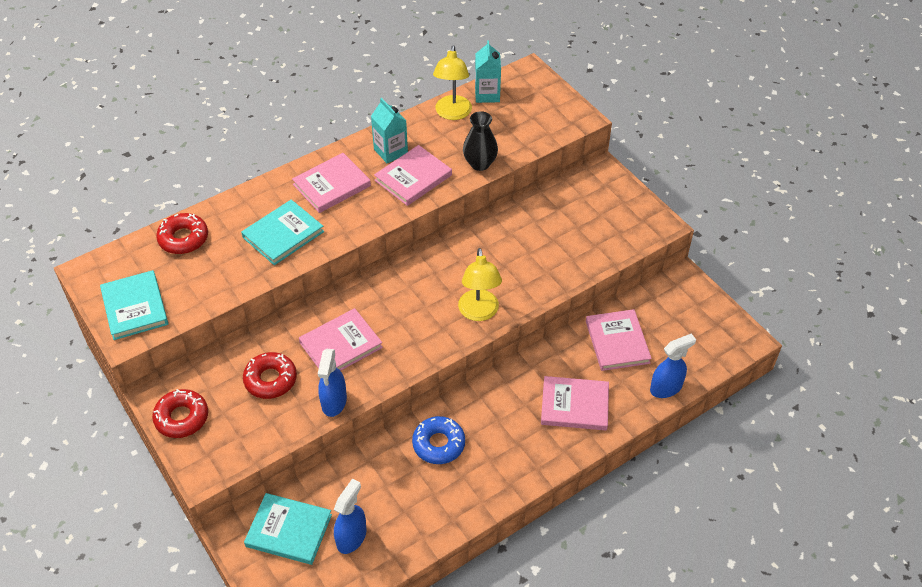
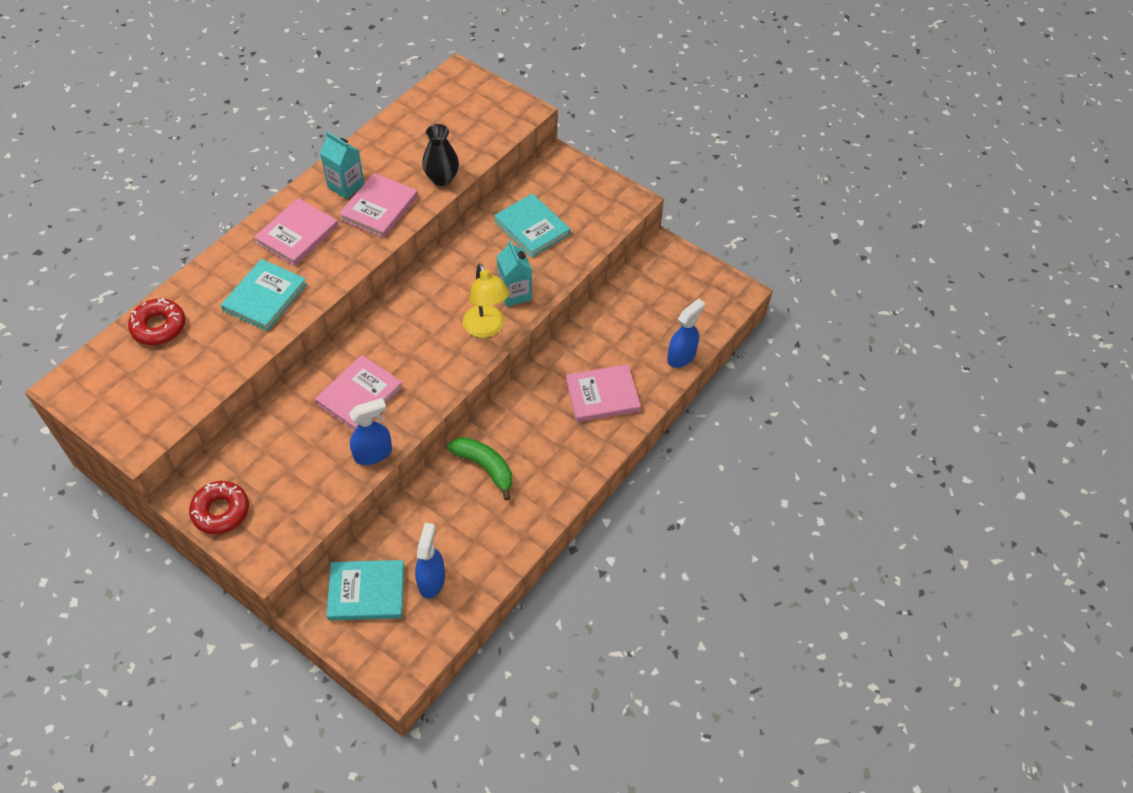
camera: 20 degrees left, 5 degrees up
(135, 307) = (133, 411): turquoise book -> turquoise book (532, 228)
(270, 380) = (300, 448): red donut -> none
(334, 402) = (373, 453): blue spray bottle -> blue spray bottle turned 105 degrees counterclockwise
(438, 444) = (485, 467): blue donut -> green banana
(452, 114) = (395, 133): yellow lamp -> none
(487, 94) = (424, 105): turquoise carton -> turquoise carton (515, 293)
(617, 342) = (622, 324): pink book -> none

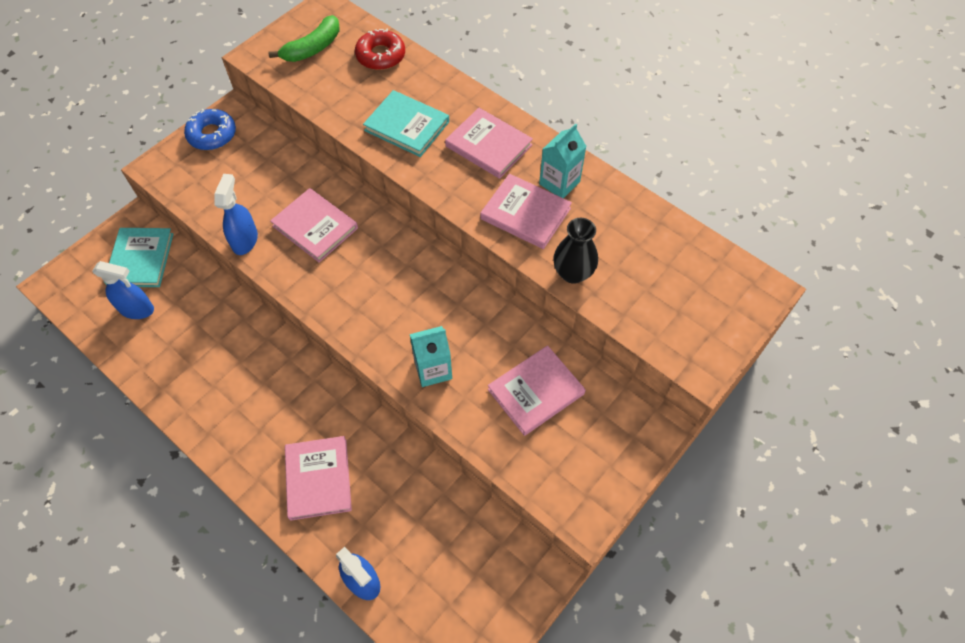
camera: 95 degrees right, 5 degrees up
(221, 511) = (212, 134): red donut -> blue donut
(373, 453) = (245, 240): blue spray bottle -> blue spray bottle turned 150 degrees counterclockwise
(485, 467) = (248, 355): green banana -> green banana (313, 48)
(487, 328) = (385, 339): yellow lamp -> none
(532, 228) = (536, 391): turquoise book -> pink book

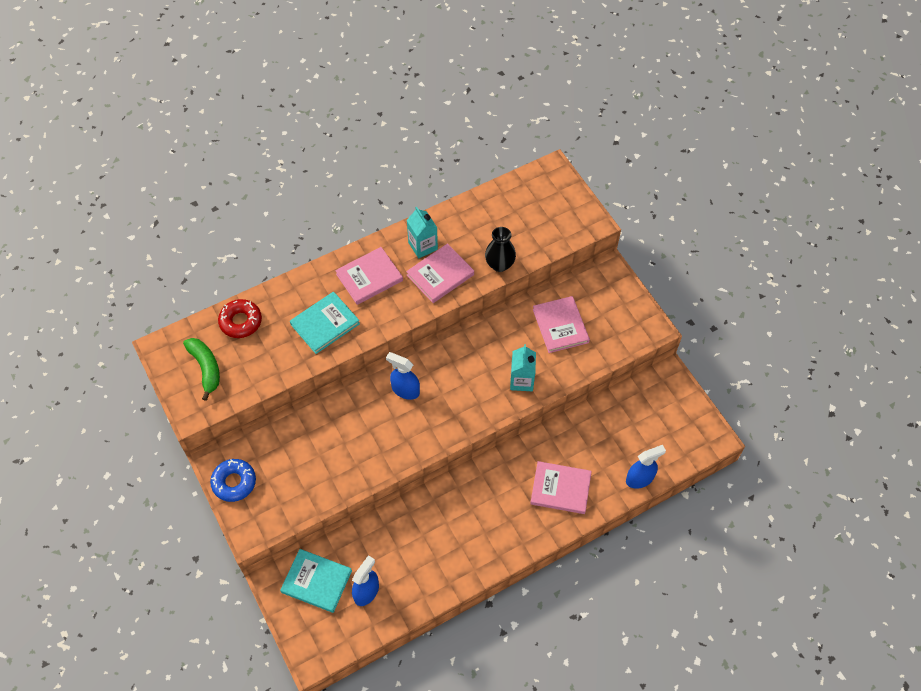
camera: 70 degrees left, 0 degrees up
(245, 240) = (359, 478): blue spray bottle -> blue spray bottle (405, 390)
(315, 227) = (368, 425): pink book -> none

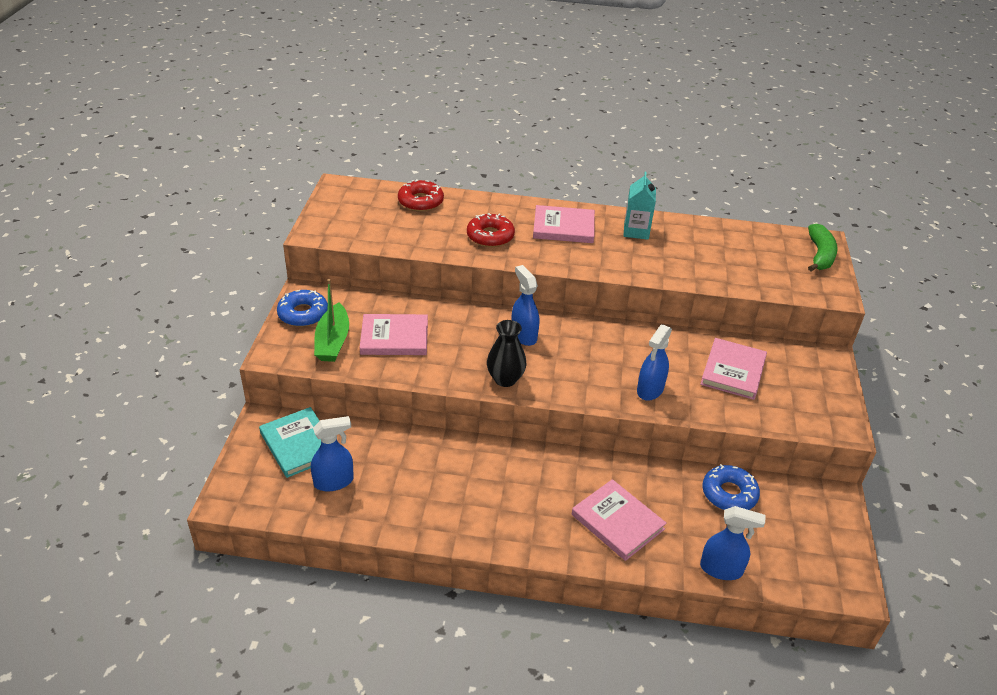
camera: 35 degrees right, 20 degrees down
(206, 368) = (359, 214): green banana -> green banana (820, 255)
(280, 491) = (333, 341): none -> green boat
(325, 324) = (490, 236): turquoise book -> red donut
(440, 275) = (633, 256): pink book -> pink book (394, 338)
(499, 264) = (702, 276): black vase -> black vase (505, 379)
(521, 380) = (650, 390): turquoise carton -> blue spray bottle
(608, 418) = (729, 494): none -> blue donut

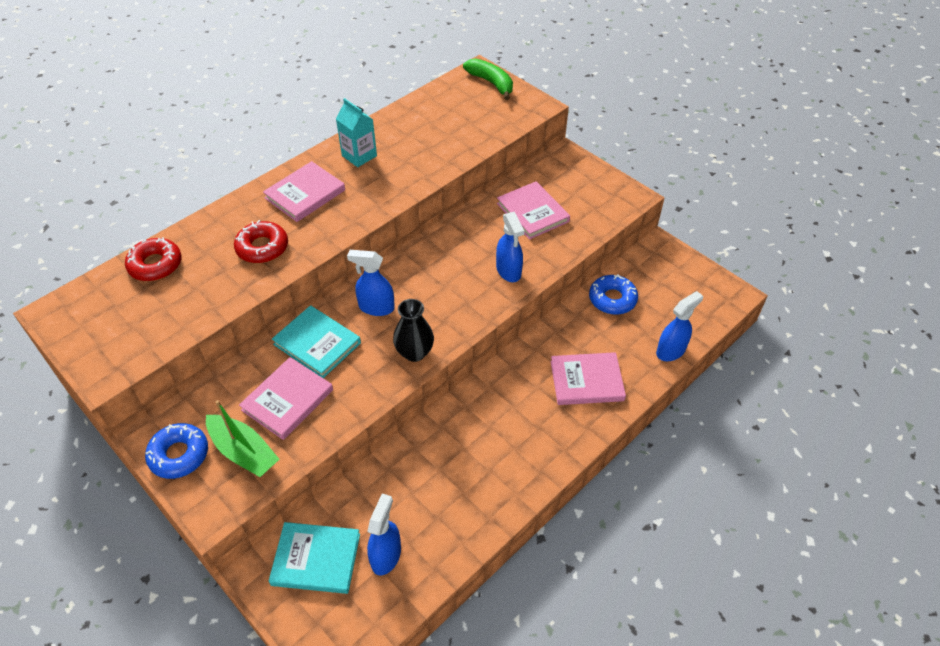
camera: 50 degrees left, 10 degrees up
(457, 324) = (317, 343): none -> turquoise book

